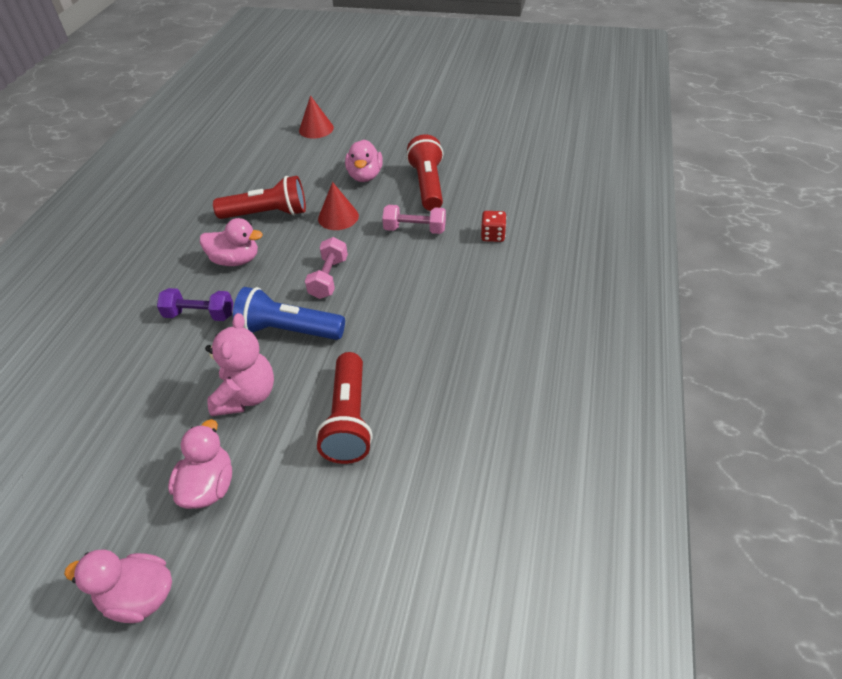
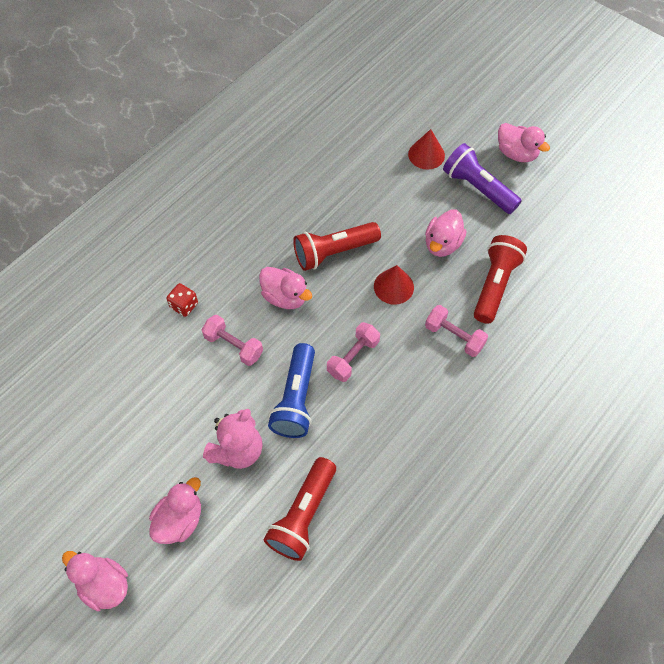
camera: 25 degrees right, 15 degrees up
(200, 315) = (233, 346): purple dumbbell -> pink dumbbell
(267, 214) = (334, 252): red flashlight -> red flashlight turned 135 degrees clockwise
(288, 330) = (296, 399): blue flashlight -> blue flashlight turned 120 degrees counterclockwise
(373, 134) = (478, 188): none -> purple flashlight
(392, 106) = (516, 153): none -> pink duck
(493, 235) = (521, 379): red dice -> red dice (184, 305)

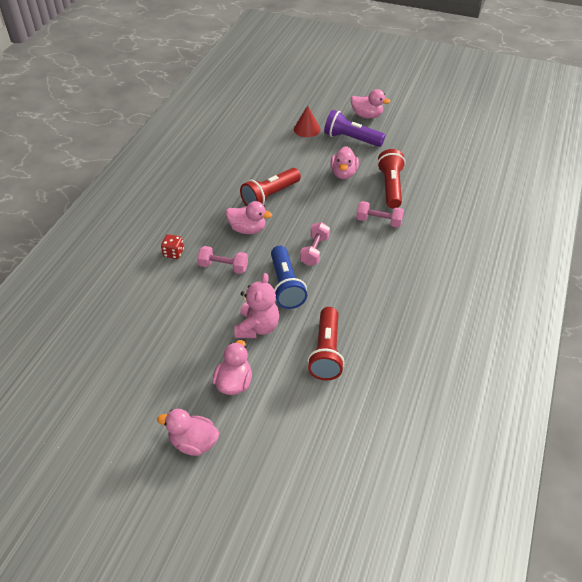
camera: 20 degrees left, 15 degrees down
(393, 286) = (322, 204): red cone -> none

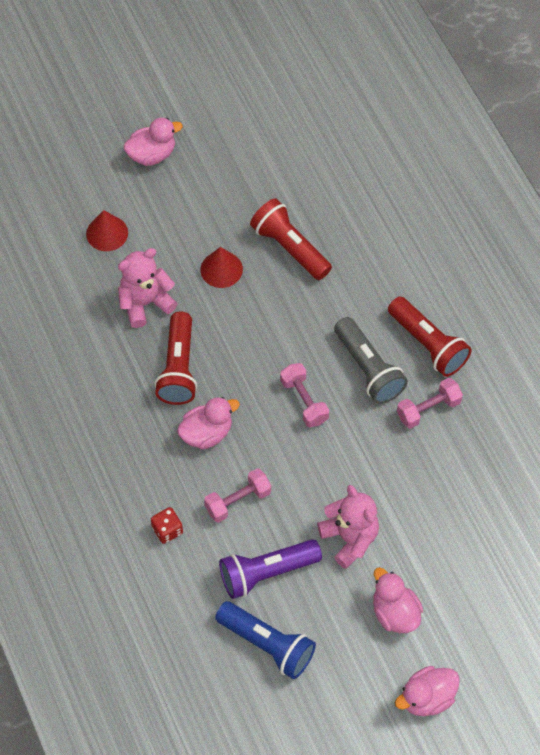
camera: 45 degrees left, 15 degrees up
(286, 286) = (323, 468): blue flashlight -> blue flashlight (267, 644)
(289, 163) = (145, 303): none -> pink teddy bear
(326, 352) = (438, 507): red flashlight -> red flashlight (428, 344)
(343, 174) = (221, 269): pink duck -> red cone
(351, 139) = (174, 208): purple flashlight -> purple flashlight (266, 573)
(368, 262) = (368, 369): none -> grey flashlight
(379, 221) = (326, 307): pink dumbbell -> pink dumbbell (428, 409)

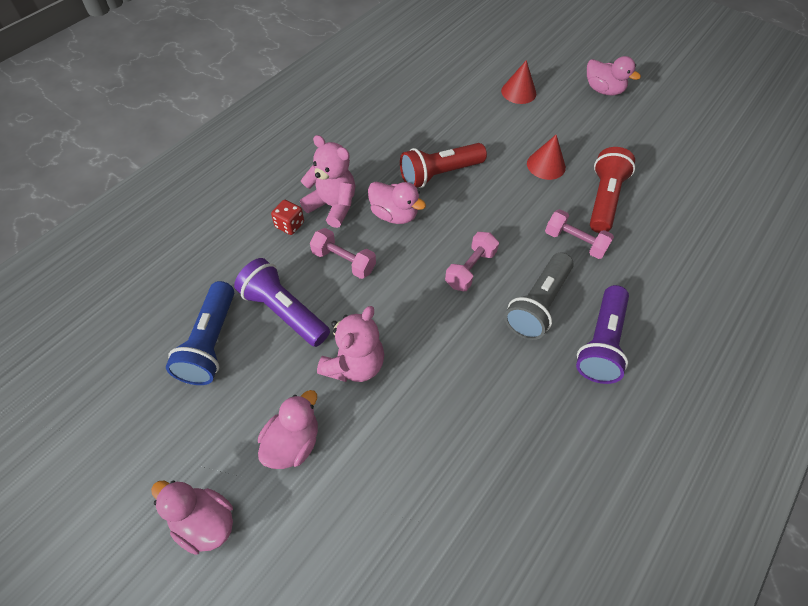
camera: 60 degrees right, 5 degrees down
(145, 303) = (480, 134): pink teddy bear -> pink teddy bear (332, 206)
(428, 344) = (601, 343): red flashlight -> purple flashlight
(428, 409) = (534, 374): pink dumbbell -> pink dumbbell (575, 242)

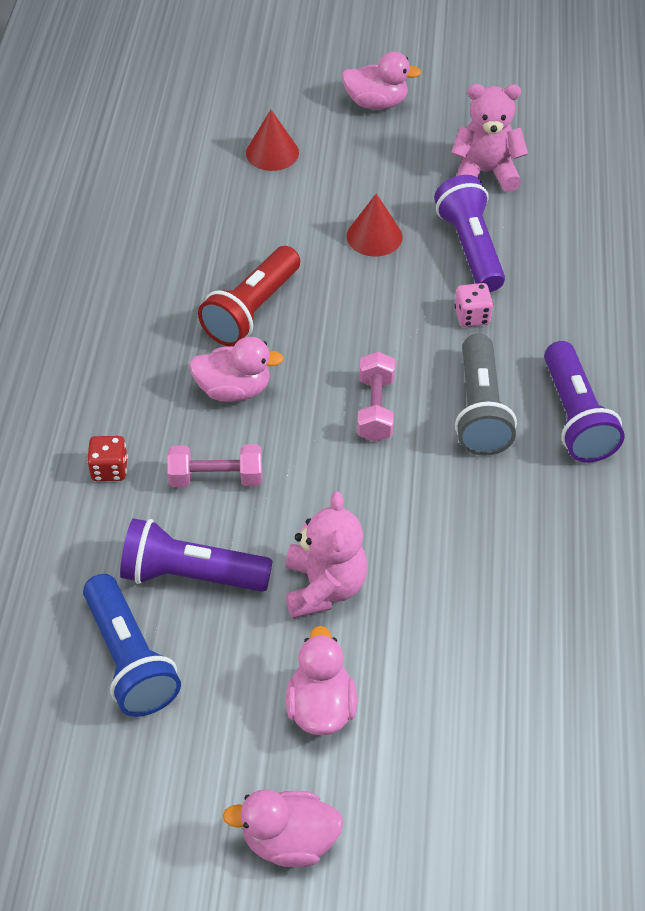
camera: 30 degrees left, 5 degrees down
(332, 206) = (146, 417): pink teddy bear -> pink teddy bear (485, 173)
(575, 242) = (472, 316): pink dumbbell -> pink dice
(604, 199) = (470, 247): red flashlight -> purple flashlight

